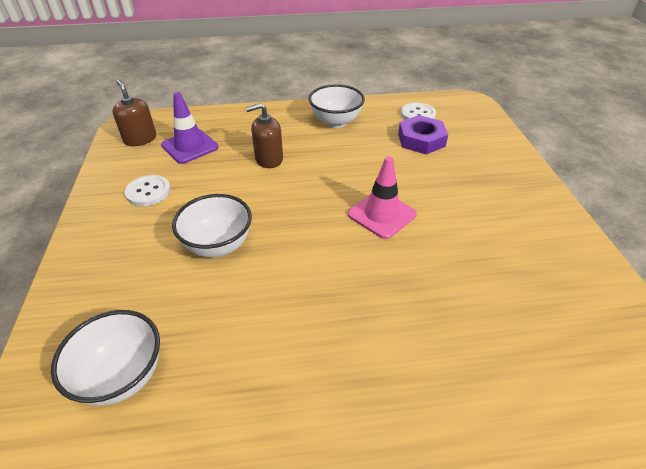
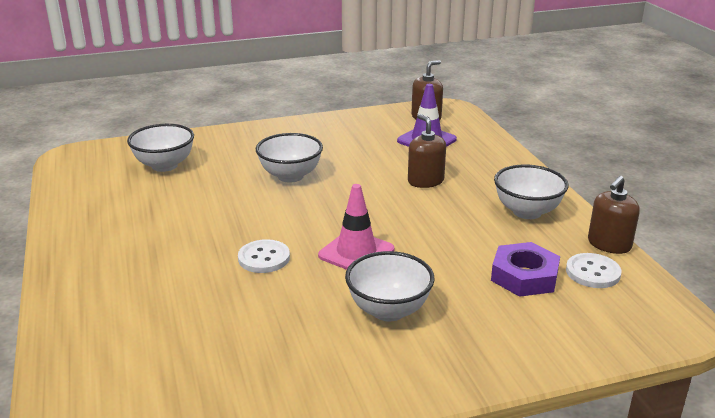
camera: 80 degrees right, 15 degrees down
(148, 192) = (350, 136): white button -> white button (264, 258)
(385, 102) = (609, 244): none -> brown soap dispenser
(466, 207) = (388, 310): none -> white bowl

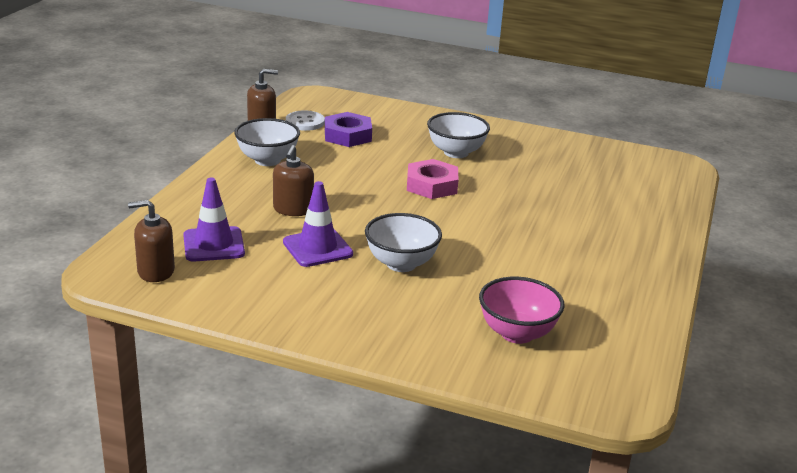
camera: 145 degrees left, 0 degrees up
(164, 165) = (517, 333): white bowl -> pink bowl
(264, 258) = (502, 207): white button -> none
(356, 253) = (431, 185): pink traffic cone -> pink nut
(361, 163) = (317, 248): none -> purple traffic cone

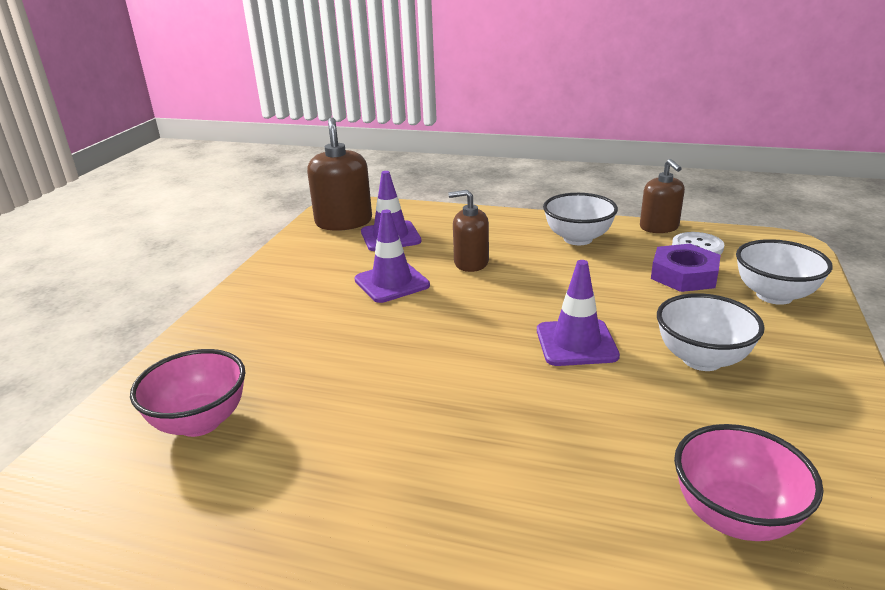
camera: 90 degrees right, 0 degrees up
(156, 271) = (343, 222): brown soap dispenser -> brown soap dispenser, size x1.51
(401, 264) = (363, 332): white bowl -> white bowl (774, 295)
(431, 185) = (576, 343): pink nut -> purple traffic cone
(585, 173) = (734, 517): none -> pink bowl

